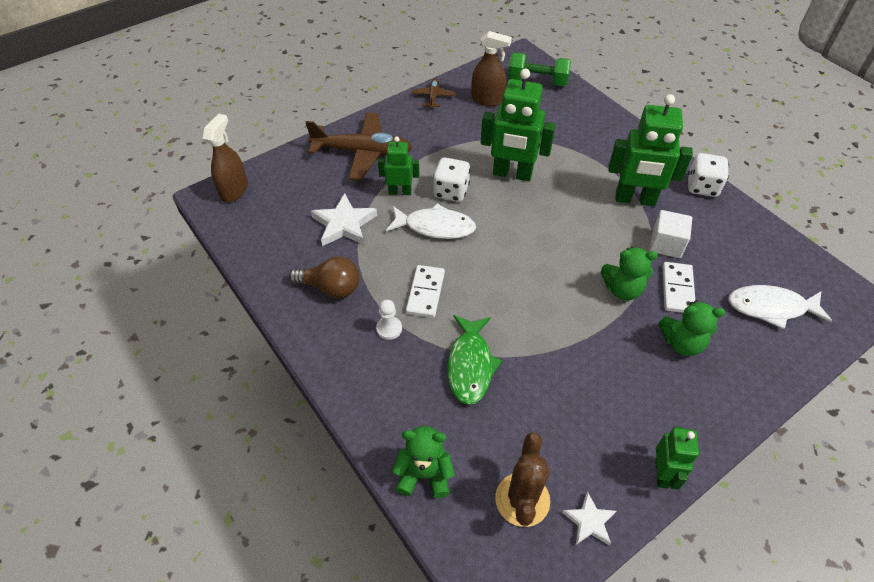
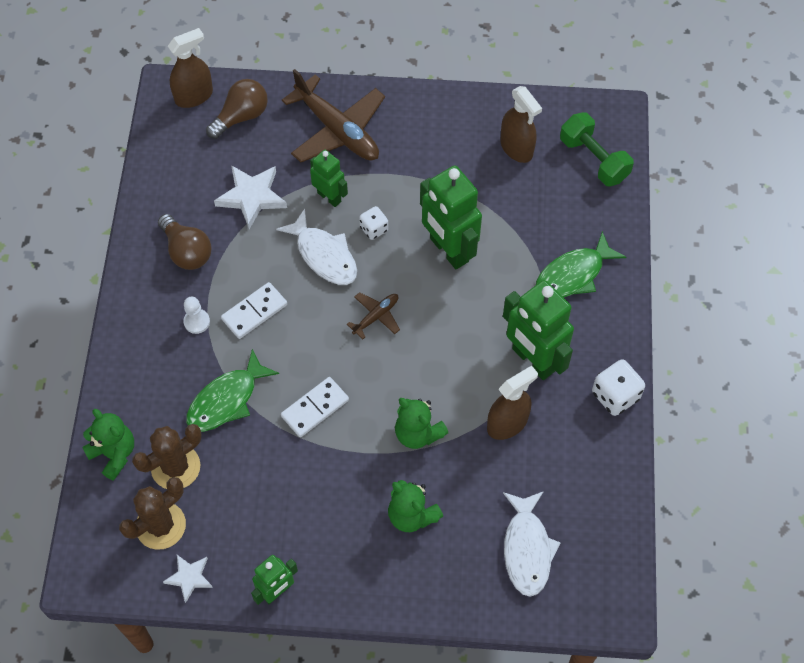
camera: 40 degrees right, 10 degrees up
(284, 182) = (241, 116): none -> brown light bulb
(433, 97) = (467, 108): brown plane -> brown plane (376, 316)
(451, 191) = (374, 229): white dice -> white dice, size x0.63
(485, 444) = (175, 467): none -> brown cactus
(599, 141) = (573, 275): none -> green fish
(666, 244) = (507, 423): white cube -> brown spray bottle
(677, 289) = (465, 470): white domino -> white domino (315, 408)
(771, 307) = (527, 549): white fish -> white fish turned 135 degrees counterclockwise

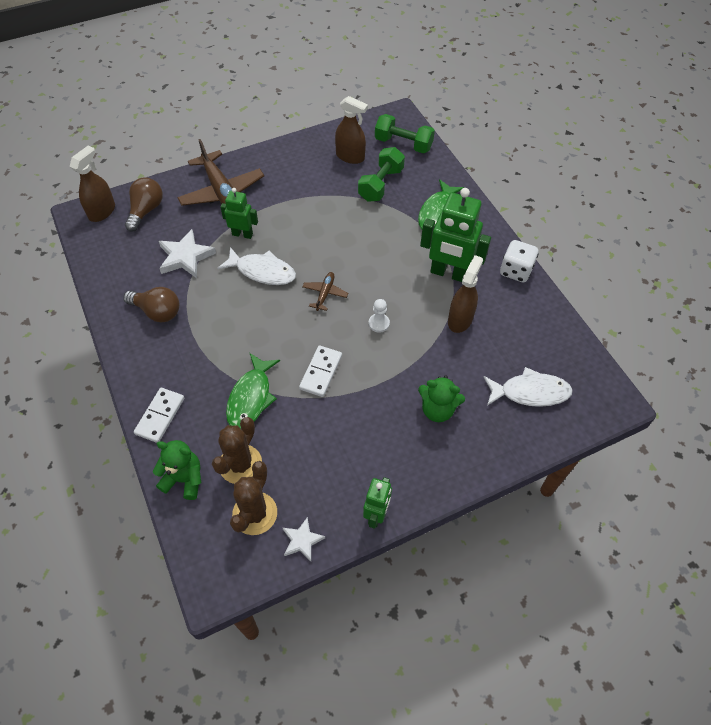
camera: 30 degrees left, 5 degrees down
(197, 322) = (194, 355): white pawn -> white pawn (379, 323)
(254, 312) = (234, 329): white domino -> white domino (160, 416)
(338, 130) = (222, 192): brown plane -> brown plane turned 45 degrees clockwise
(374, 229) = (287, 241): white dice -> none
(418, 433) = (404, 354): green teddy bear -> none
(448, 250) = (347, 232): green robot -> none
(527, 549) = (530, 392): white fish -> white fish turned 60 degrees counterclockwise
(529, 204) = (380, 184): none -> green dumbbell

